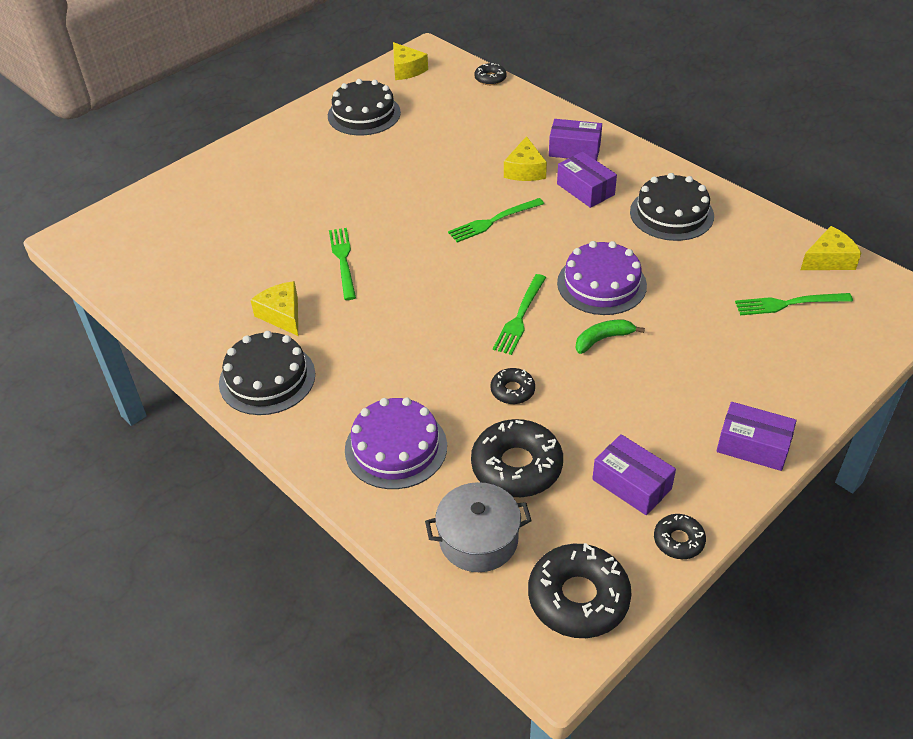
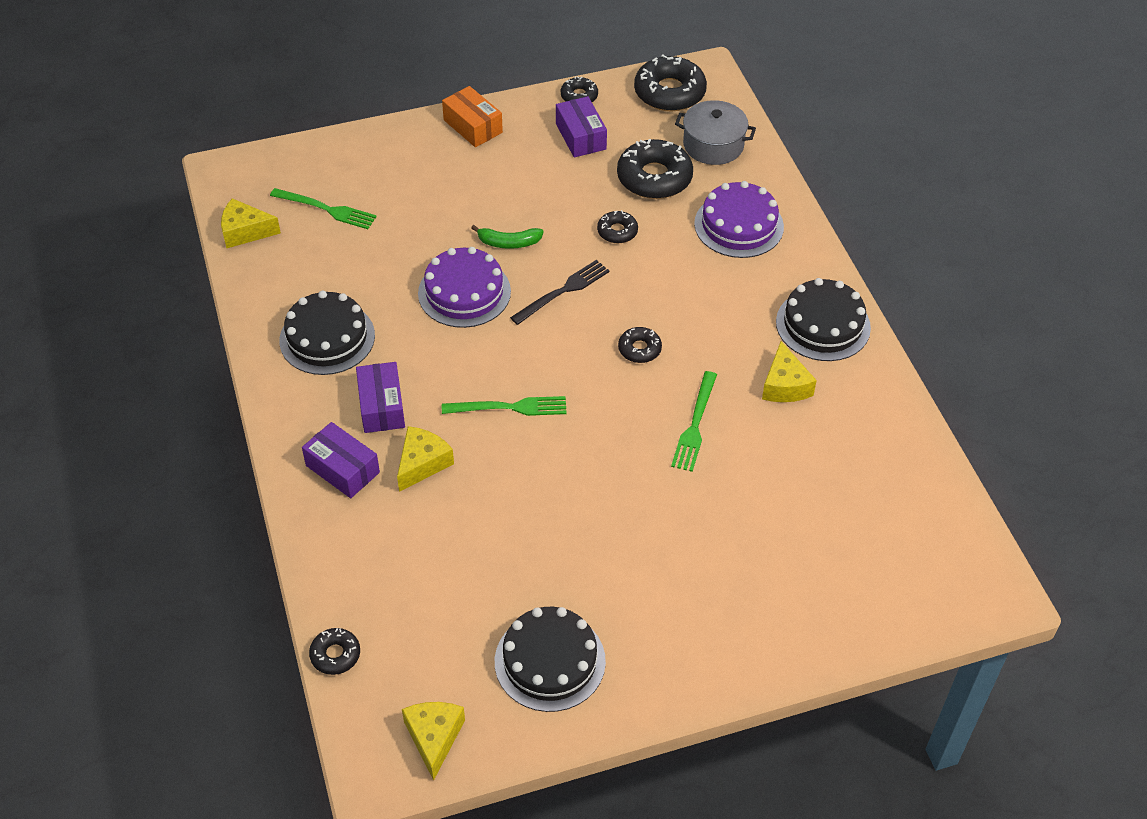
camera: 155 degrees left, 5 degrees up
(421, 296) = (639, 349): none -> black donut
(520, 317) = (563, 291): green fork -> black fork
(753, 446) = (473, 126): purple box -> orange box

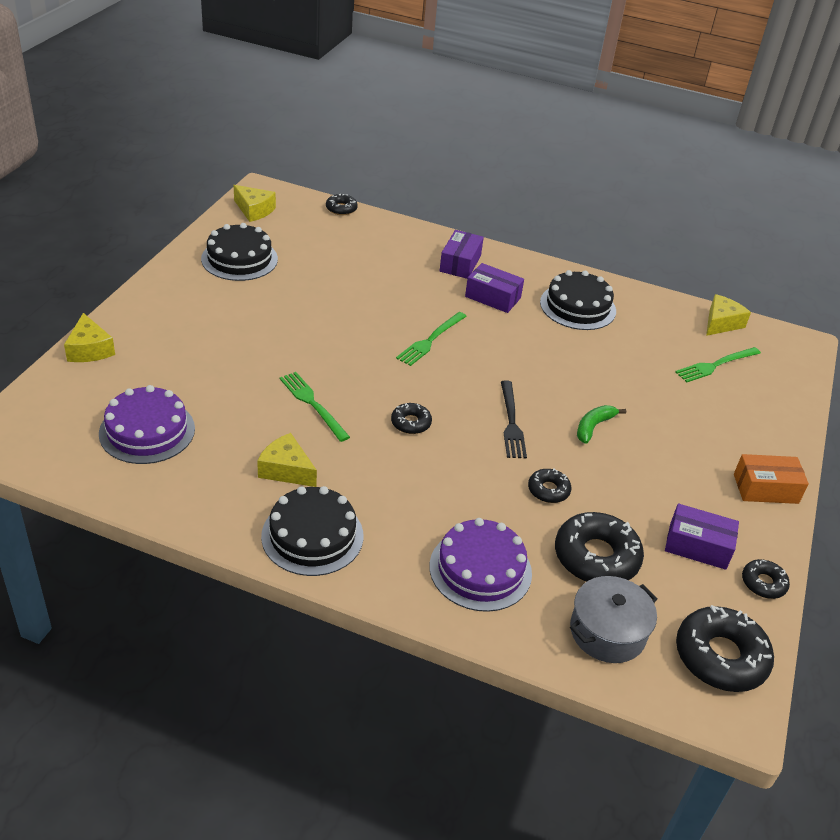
camera: 125 degrees right, 10 degrees down
(342, 469) = (460, 263): purple box -> purple box turned 60 degrees counterclockwise
(422, 463) = (428, 289): yellow cheese -> yellow cheese (89, 349)
(464, 292) = (561, 378): purple cake -> purple cake (147, 431)

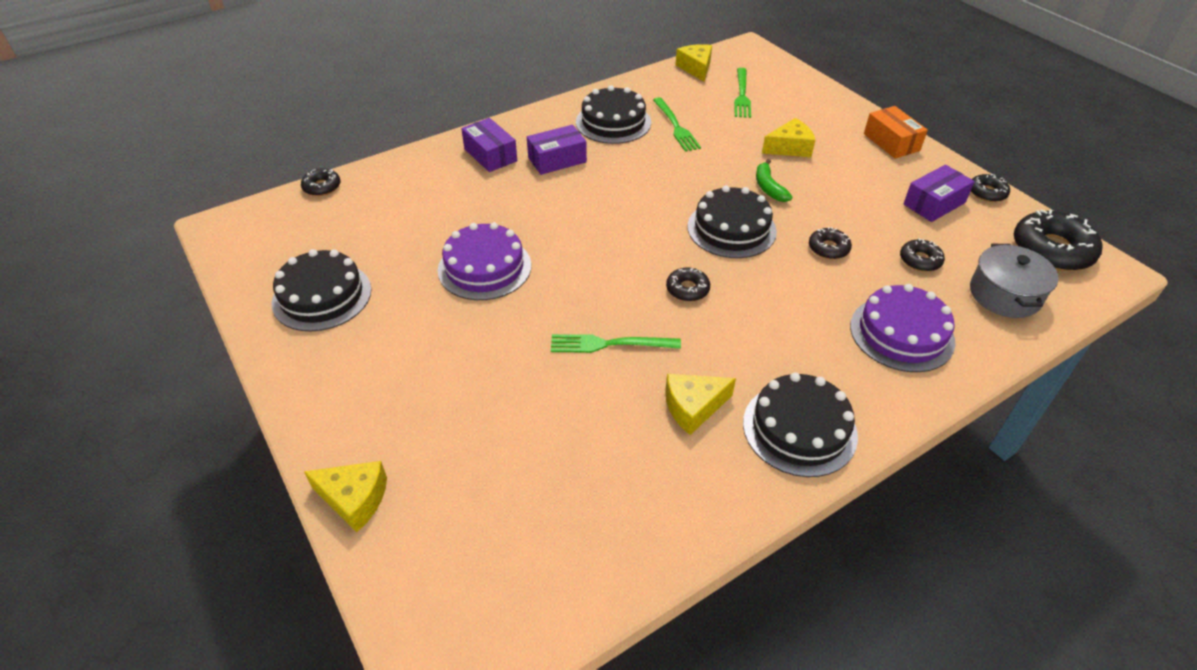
camera: 50 degrees left, 5 degrees up
(147, 431) = (549, 501): purple cake -> purple cake (484, 267)
(254, 210) = (249, 248): yellow cheese -> yellow cheese (790, 148)
(430, 340) = (582, 223): green fork -> green fork (676, 126)
(511, 422) = (731, 229): black fork -> black cake
(596, 557) = (920, 260): black donut -> black donut, size x0.52
(765, 489) = (891, 142): orange box -> orange box turned 60 degrees counterclockwise

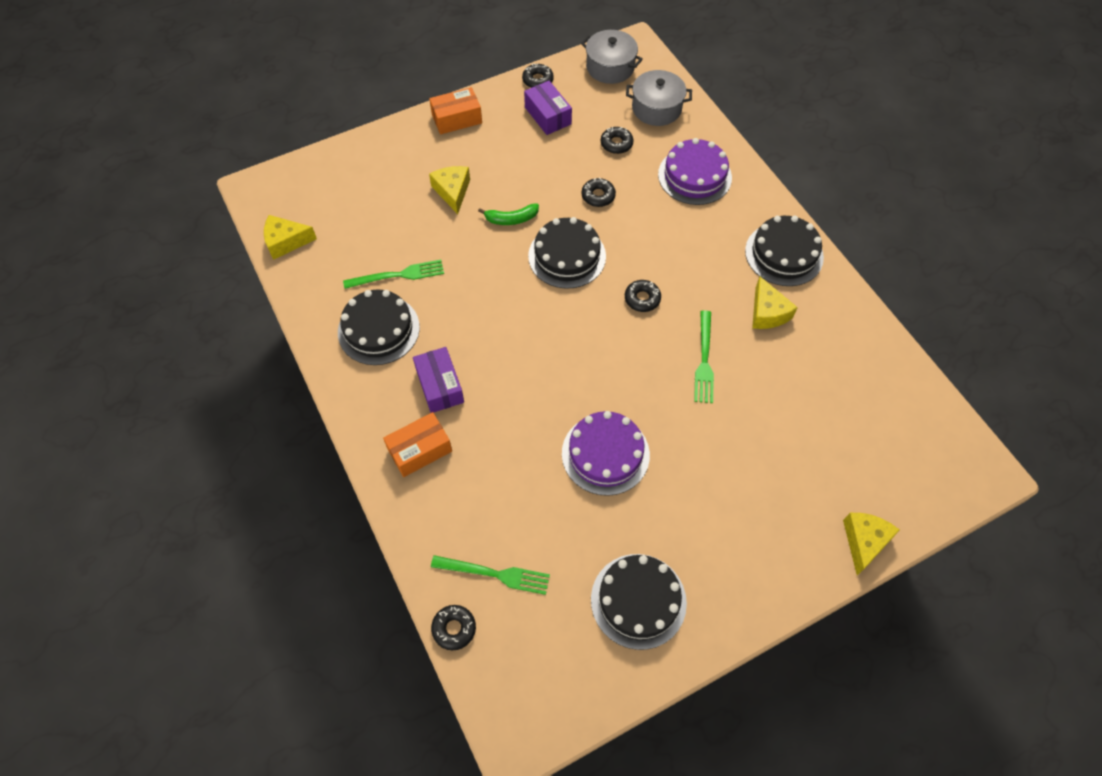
camera: 85 degrees left, 15 degrees up
(490, 155) = (420, 450): purple box -> orange box
(742, 95) = (351, 211): green fork -> green fork (495, 574)
(1052, 250) = (610, 67): black donut -> grey pot

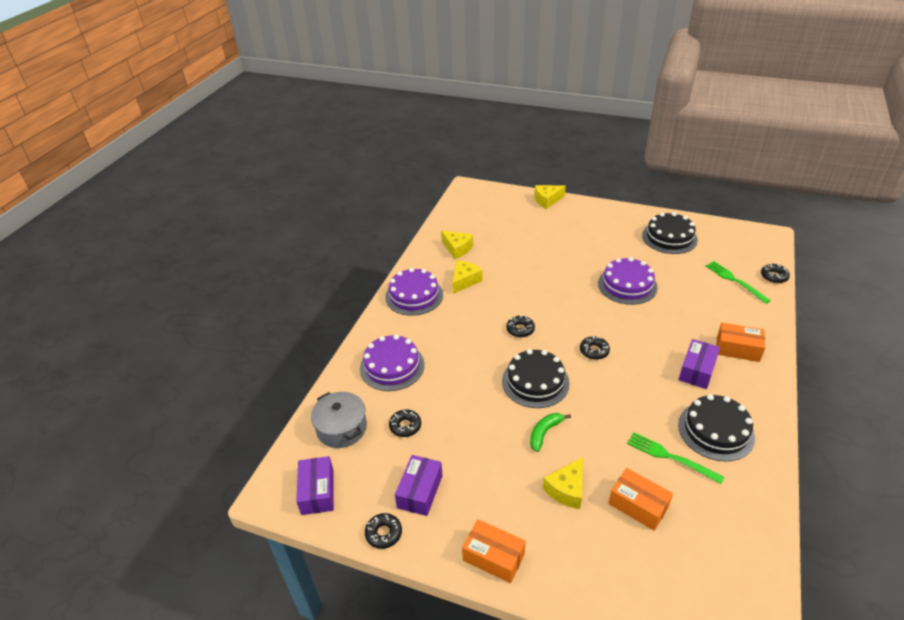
camera: 130 degrees left, 20 degrees down
(286, 242) = (754, 561): yellow cheese -> yellow cheese (457, 249)
(393, 219) = (638, 505): none -> orange box
(511, 219) = (544, 433): green banana -> green banana turned 90 degrees counterclockwise
(598, 196) = (467, 402): black donut -> black donut (594, 351)
(610, 67) = (317, 492): grey pot -> purple box
(704, 360) = (526, 285): green fork -> none
(784, 254) = (414, 296): black cake -> purple cake

